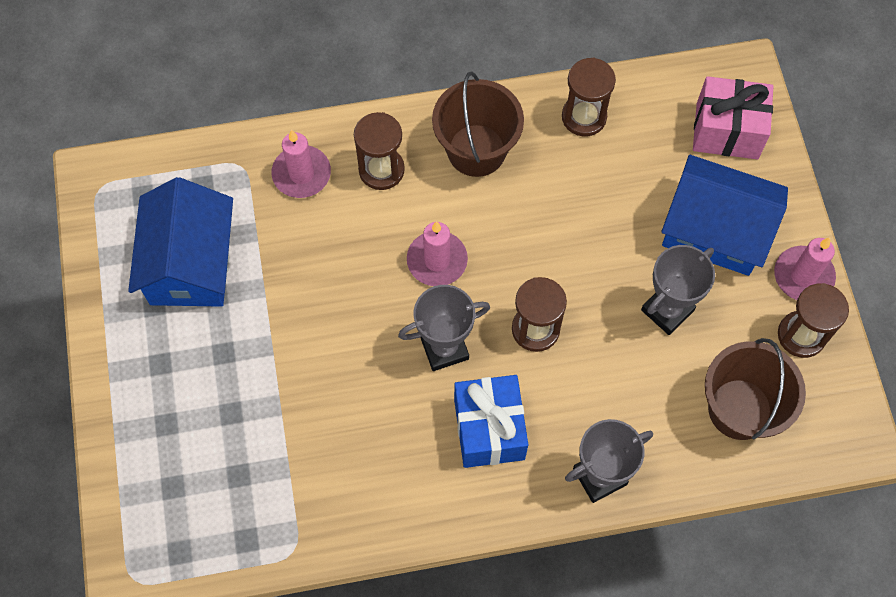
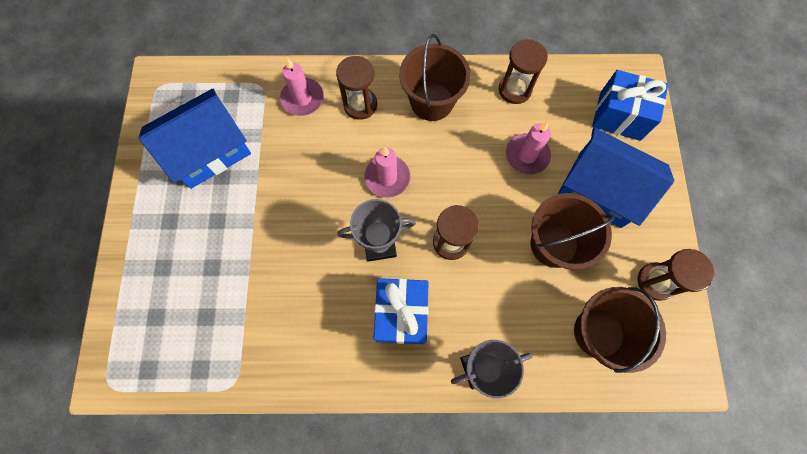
camera: 10 degrees right, 5 degrees up
(190, 263) = (209, 150): blue house -> blue house turned 45 degrees clockwise
(667, 310) = (554, 244): grey trophy -> brown bucket
(727, 131) = (620, 116): pink gift -> blue gift
(803, 276) = (663, 235): pink candle -> pink candle (527, 155)

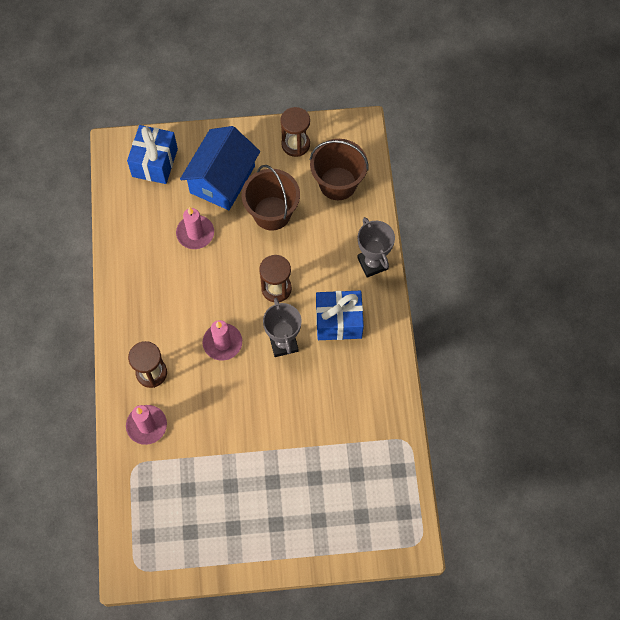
camera: 95 degrees left, 5 degrees down
(209, 150) = (205, 502): blue house -> none
(432, 101) = (146, 312): brown bucket -> none
(514, 89) = (131, 244): brown hourglass -> none

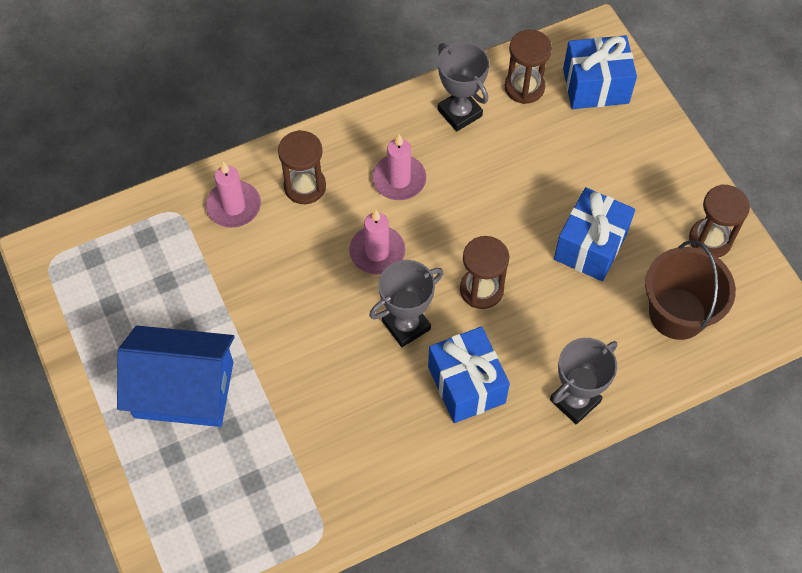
camera: 70 degrees right, 5 degrees down
(135, 206) = (524, 87): none -> brown hourglass
(137, 253) = (460, 113): none -> grey trophy
(195, 233) = (517, 166): pink candle -> pink candle (399, 179)
(222, 179) = (611, 170): blue house -> blue house (184, 390)
(272, 213) = (590, 246): brown bucket -> blue gift

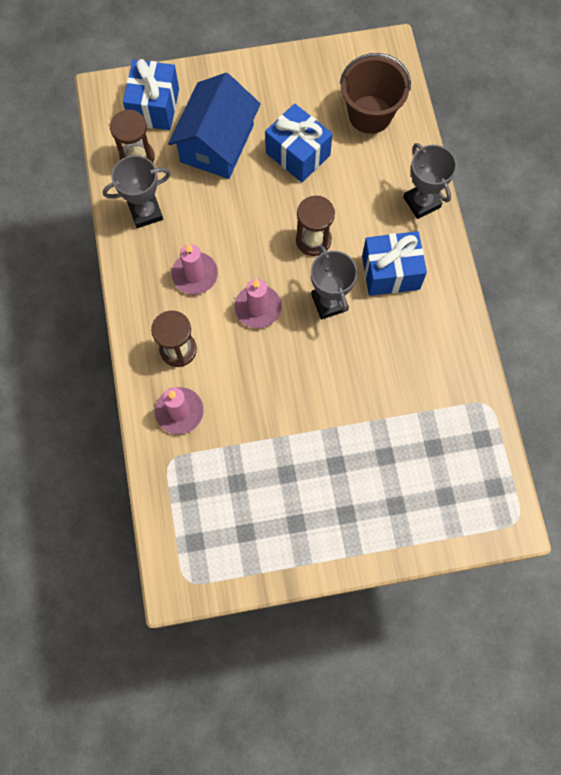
camera: 75 degrees left, 10 degrees up
(184, 390) = (342, 485): blue house -> blue house (217, 143)
(710, 239) = (316, 74): brown hourglass -> none

